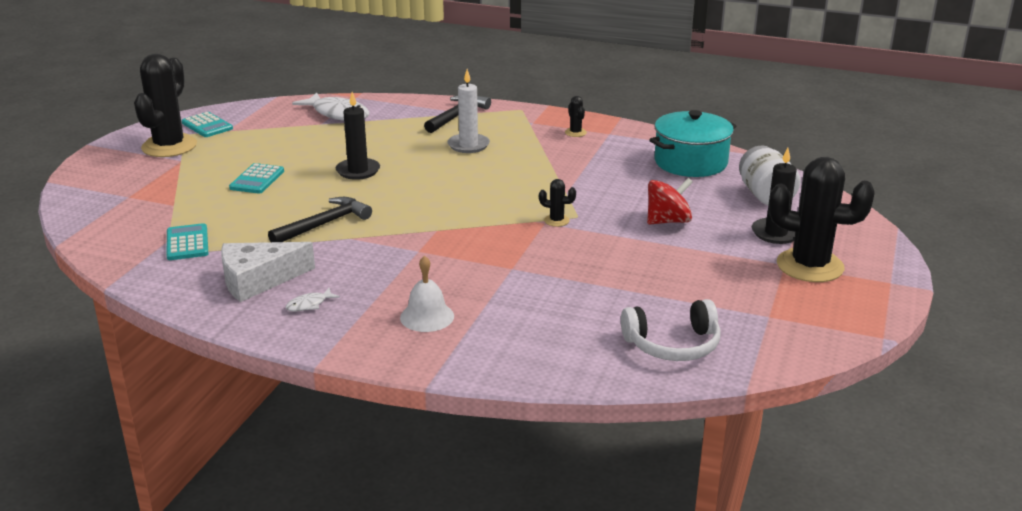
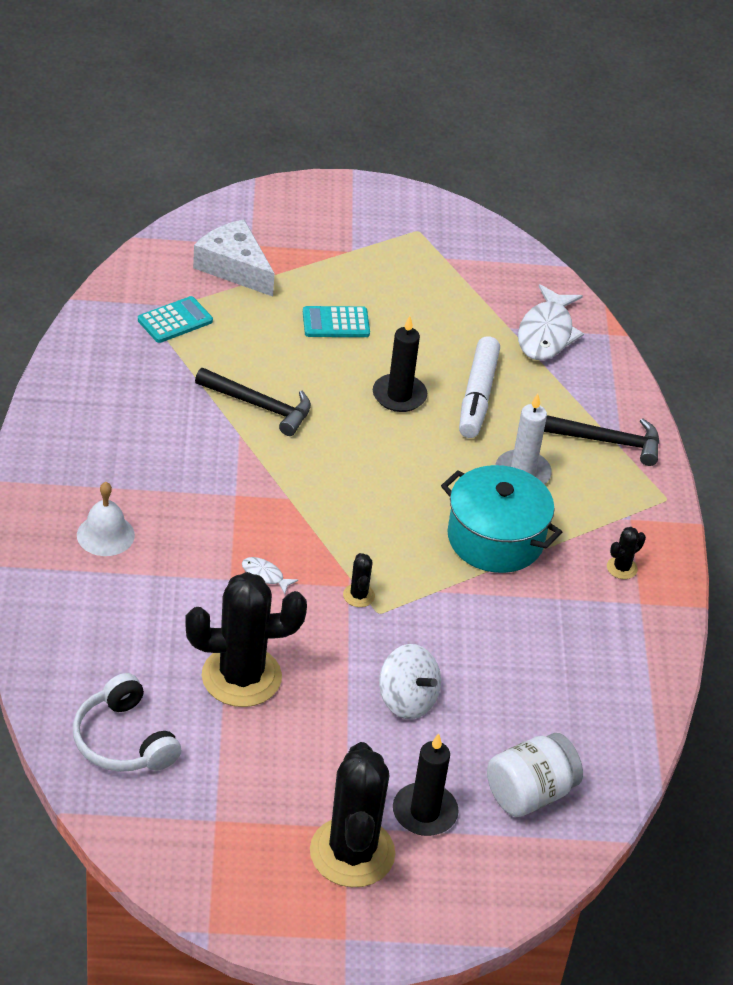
camera: 65 degrees right, 15 degrees up
(169, 146) = (380, 230): black cactus -> black cactus (241, 677)
(207, 126) = (449, 239): turquoise calculator -> none
(258, 280) = (125, 394): white cheese -> white cheese (234, 267)
(309, 304) = (94, 444): white fish -> white fish (265, 576)
(381, 145) = (477, 396): none -> white marker
(668, 221) = (407, 700): red spinning top -> white spinning top
(690, 162) = (593, 702): turquoise pot -> turquoise pot (495, 538)

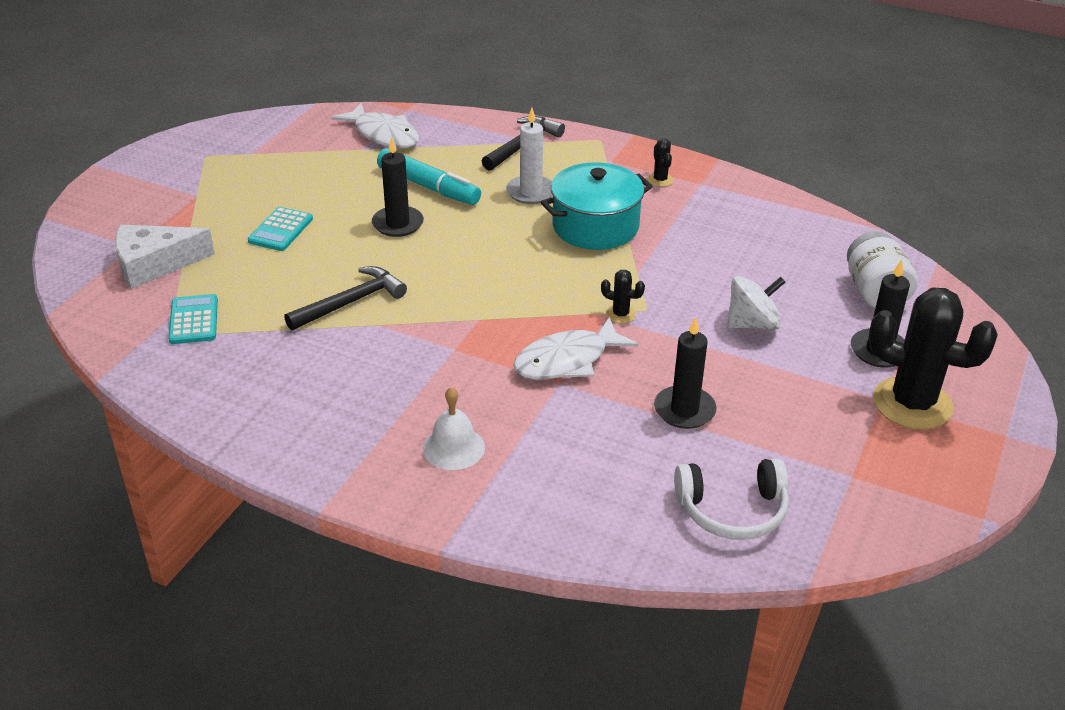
camera: 60 degrees left, 5 degrees down
(241, 677) = (684, 410): black cactus -> black candle
(265, 576) = (567, 360): white fish -> white fish, size x2.21
(477, 396) = (428, 186): white marker -> turquoise marker

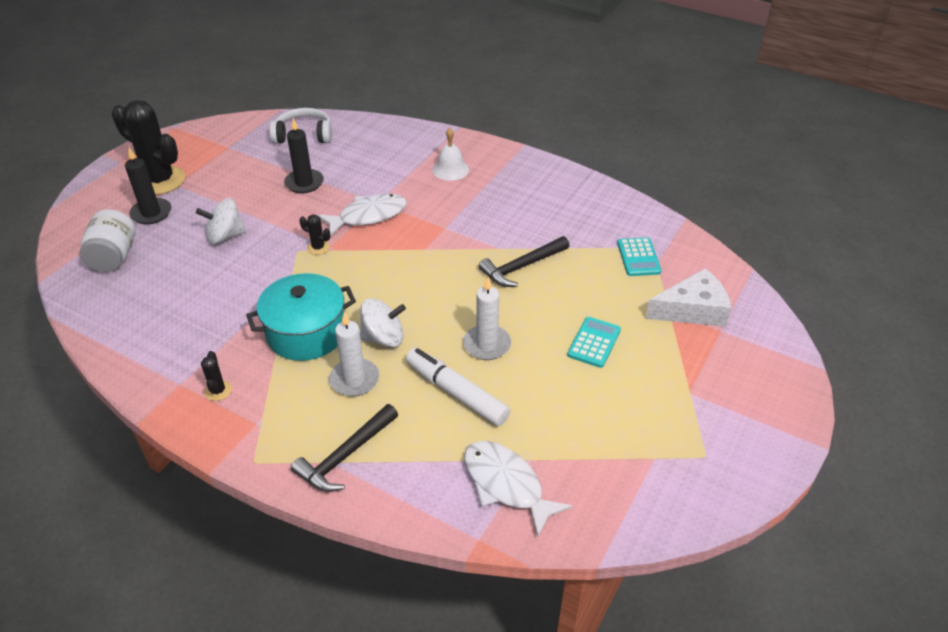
camera: 175 degrees left, 5 degrees up
(398, 224) = (487, 344): black candle -> white candle
(428, 186) = (456, 393): turquoise marker -> white marker
(510, 225) = (383, 338): none -> white spinning top

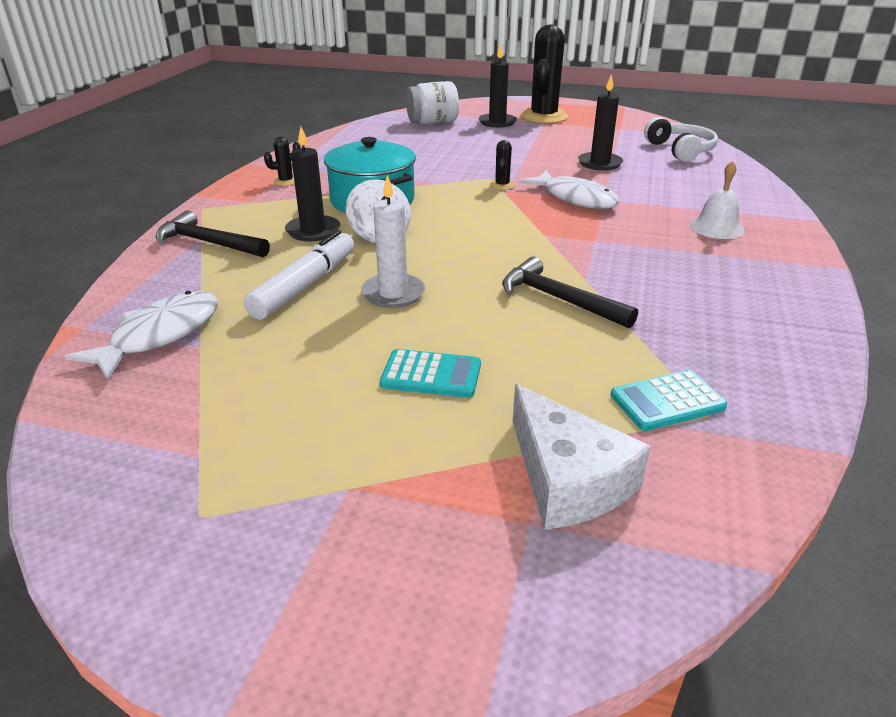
camera: 75 degrees right, 10 degrees down
(225, 236) = (488, 149): white spinning top -> none
(354, 379) = (313, 231): white candle -> black candle

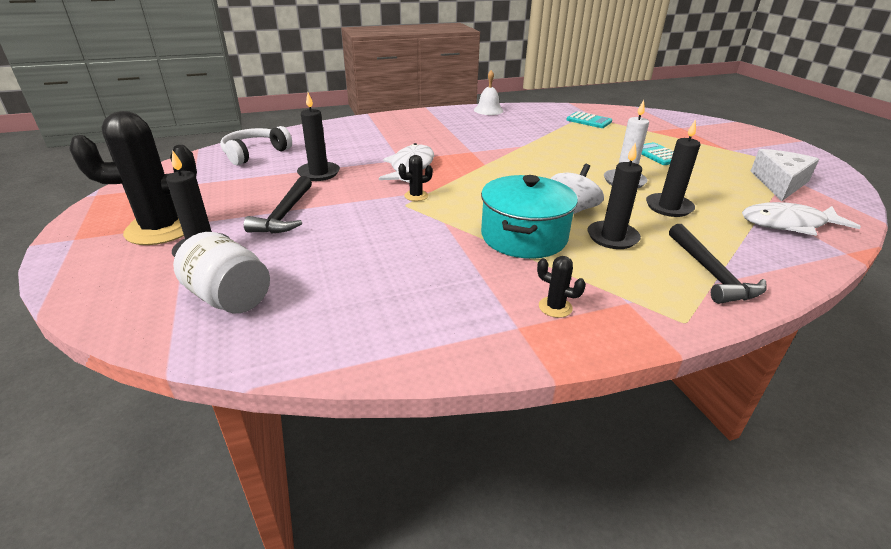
camera: 125 degrees left, 0 degrees up
(305, 286) = (669, 207): white marker -> black candle
(559, 299) = (553, 147): black hammer -> black hammer (285, 214)
(567, 478) = (654, 126): white cheese -> white cheese (779, 183)
(716, 227) = (409, 129): white bell -> white bell (488, 110)

